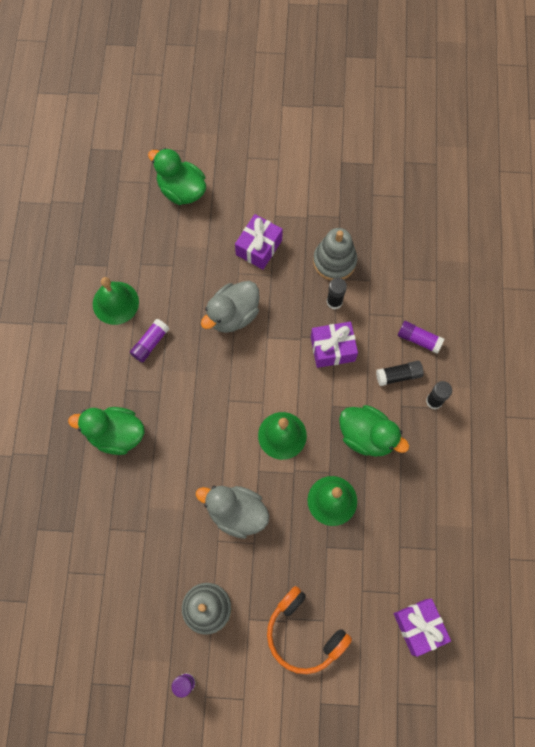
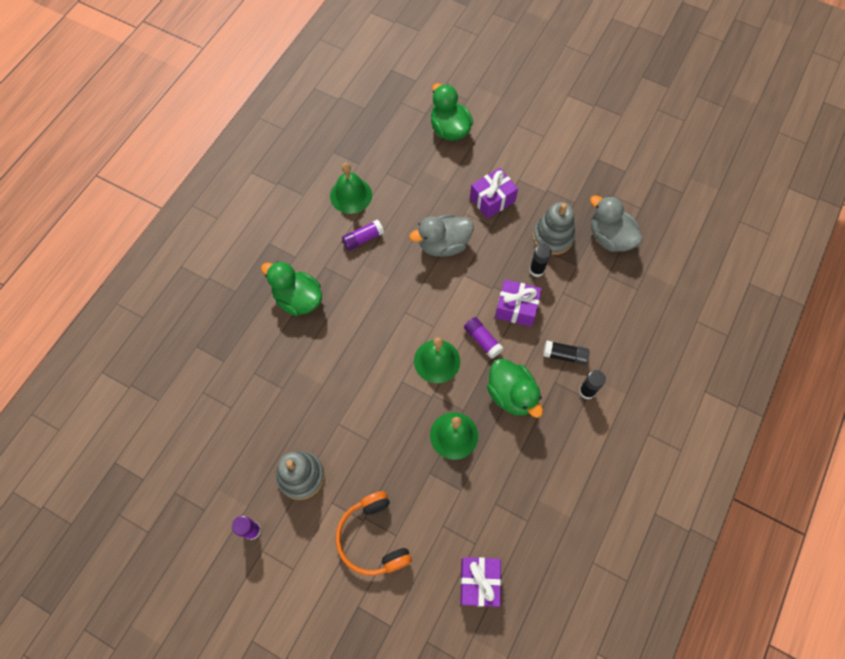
camera: 25 degrees right, 5 degrees down
(236, 513) = (366, 408): grey duck -> grey duck (610, 237)
(419, 339) = (598, 333): purple glue stick -> purple glue stick (482, 340)

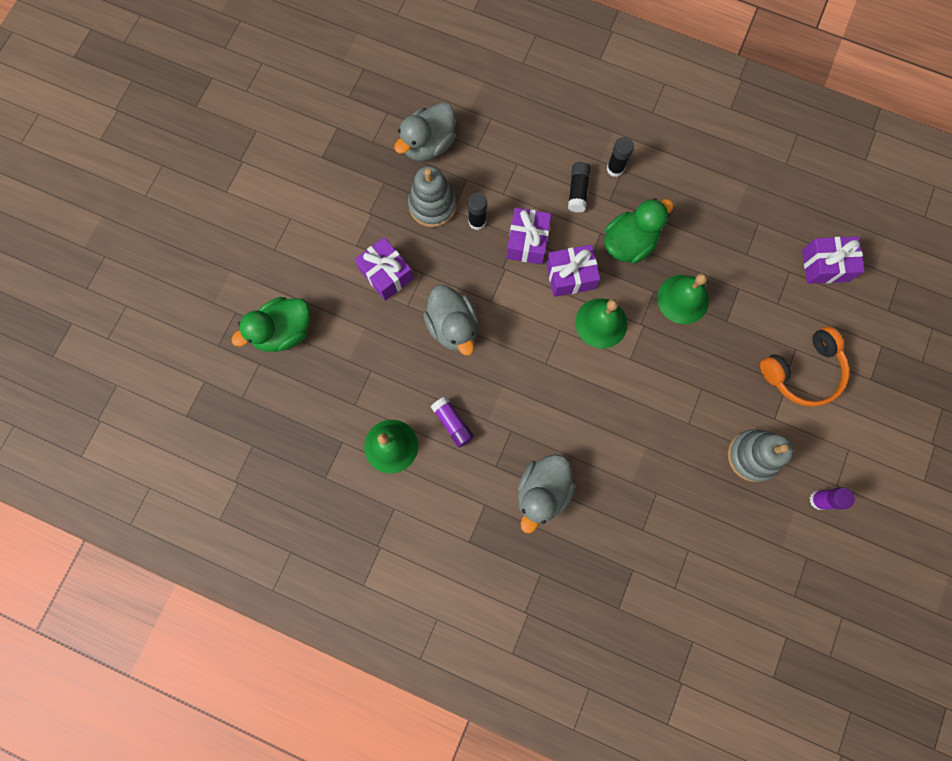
camera: 95 degrees left, 10 degrees up
(298, 299) = (542, 492): green duck -> grey duck
(482, 340) = (570, 276): purple glue stick -> purple gift

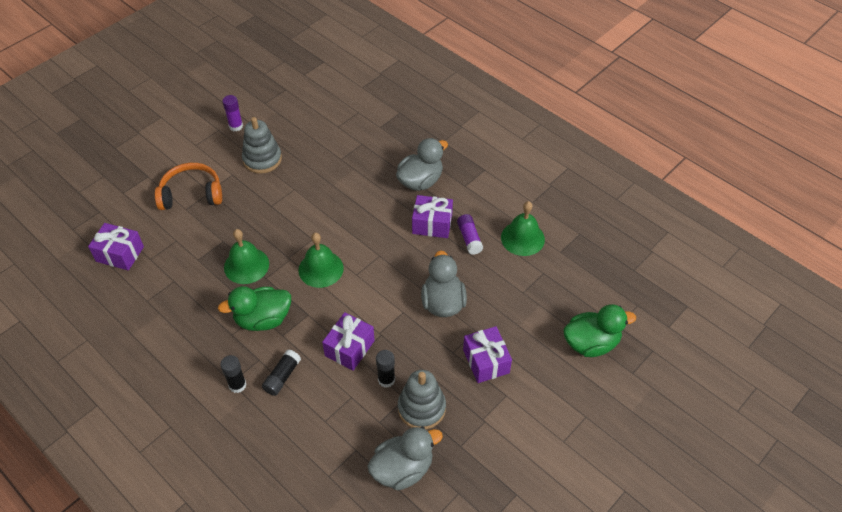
camera: 160 degrees left, 25 degrees down
(570, 276) = (327, 310): purple gift -> purple gift (432, 224)

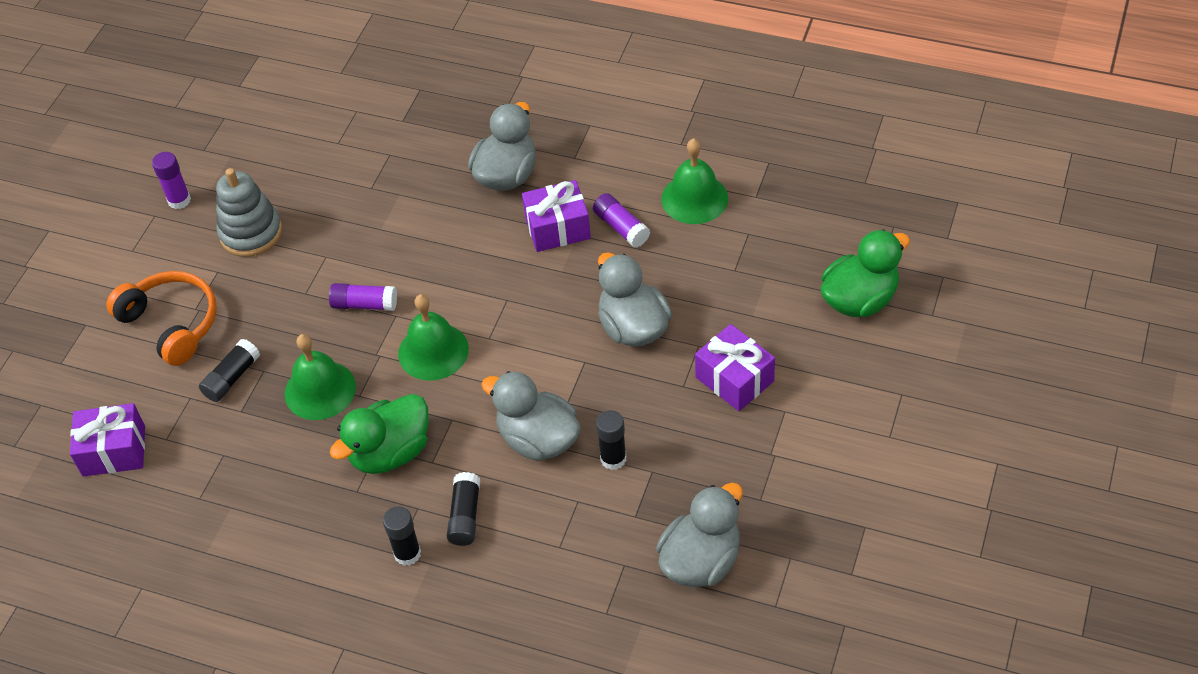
camera: 20 degrees left, 0 degrees up
(191, 194) = (172, 323): orange headphones -> orange headphones turned 75 degrees clockwise
(204, 238) = (232, 378): none -> black glue stick
(299, 225) = (364, 304): none -> purple glue stick
(349, 348) = (538, 439): purple gift -> grey duck
(421, 408) = (682, 474): grey stacking toy -> none

